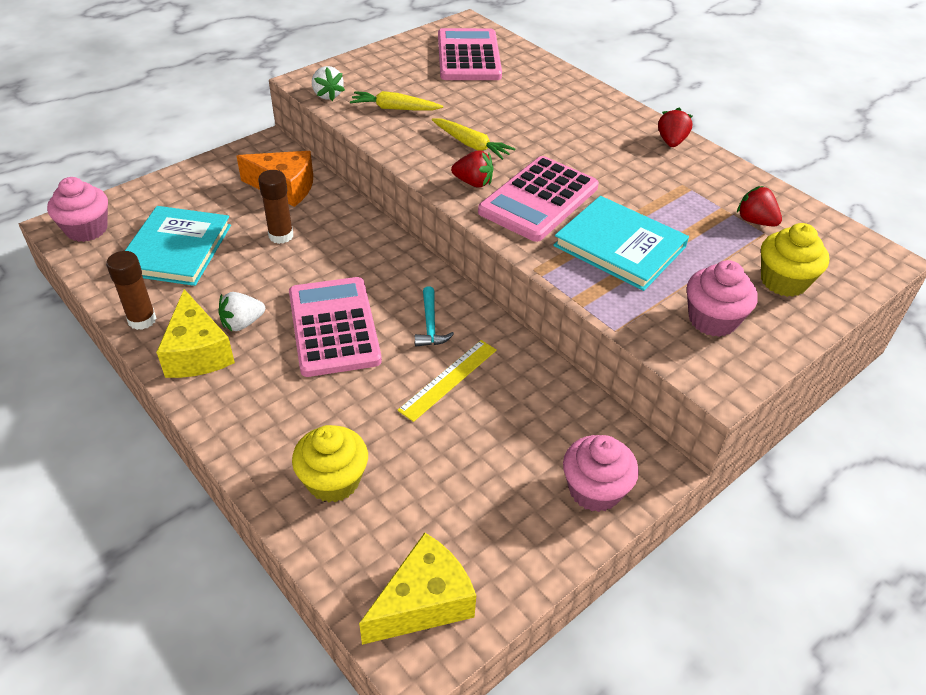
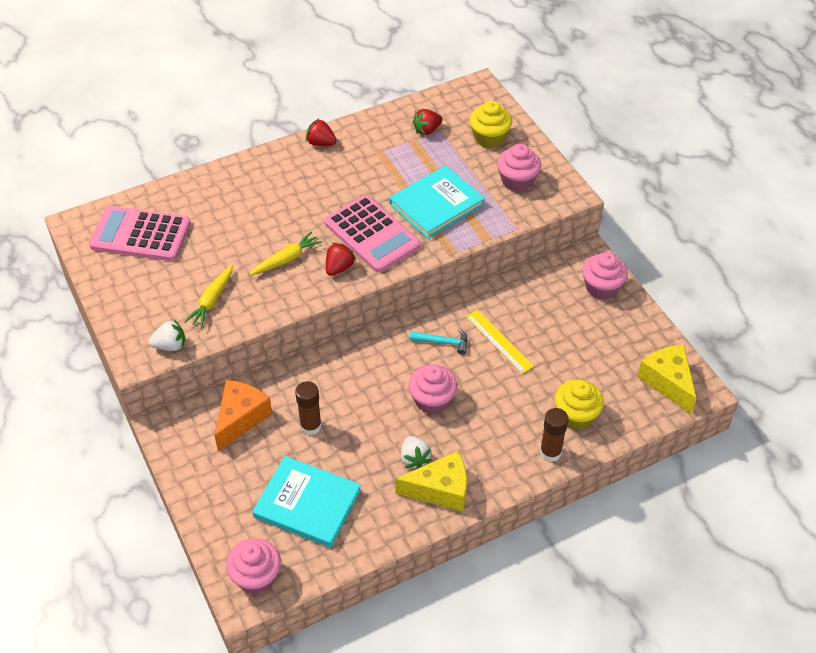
camera: 75 degrees left, 5 degrees up
(142, 320) = (394, 528): brown glue stick -> brown glue stick (550, 452)
(334, 327) = (432, 400): pink calculator -> pink cupcake

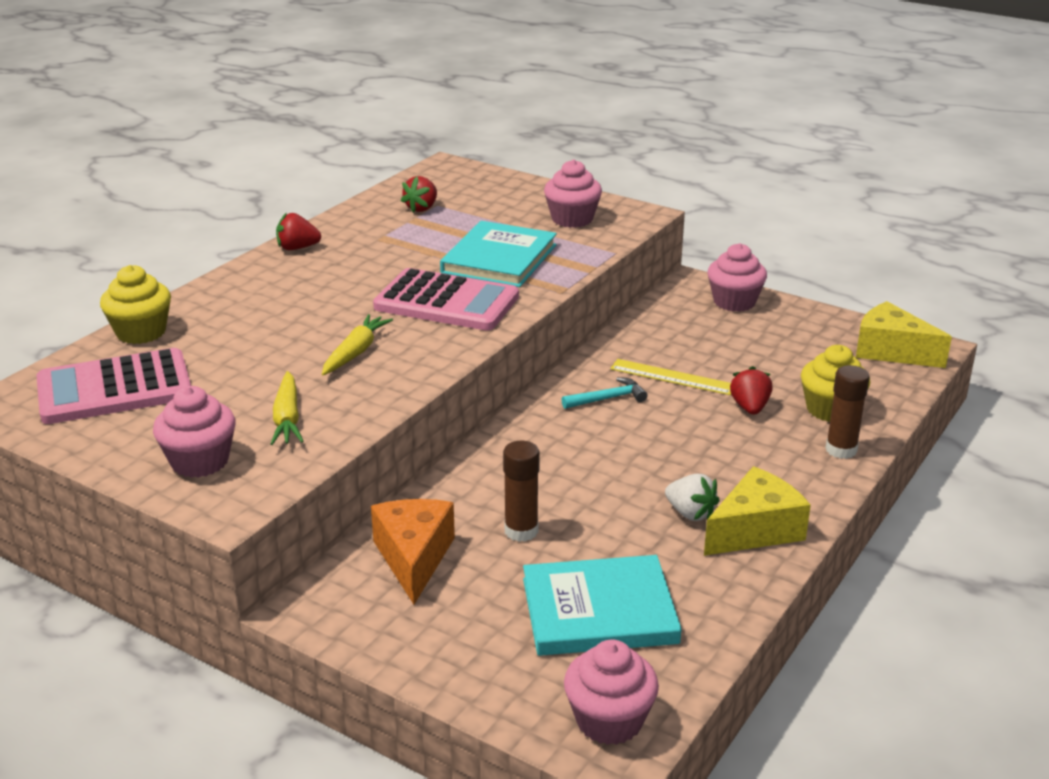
camera: 30 degrees left, 20 degrees down
(170, 345) = (267, 480): white strawberry -> none
(339, 268) = (435, 340): red strawberry -> red strawberry (750, 408)
(432, 400) = (652, 453): pink cupcake -> pink cupcake (200, 461)
(489, 138) = (502, 197): yellow cupcake -> yellow cupcake (141, 332)

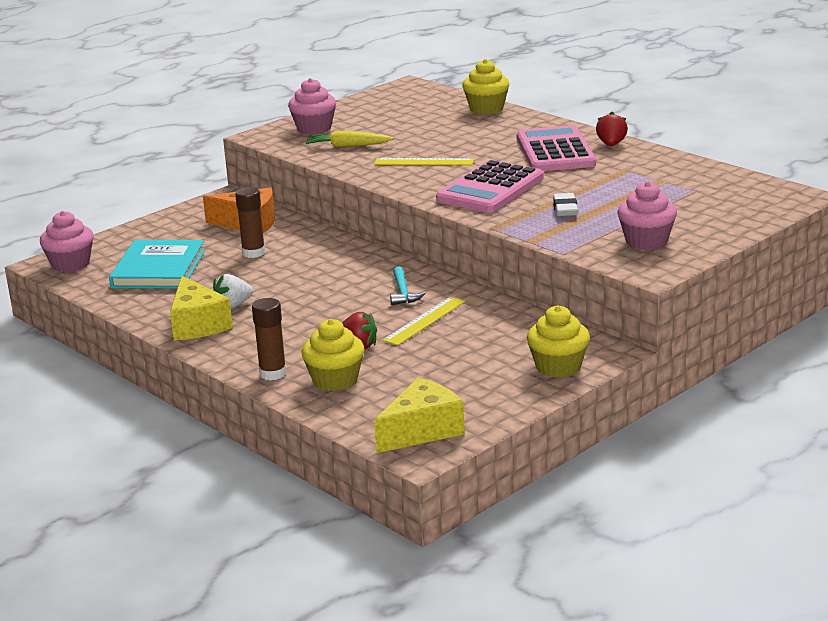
camera: 105 degrees right, 5 degrees down
(114, 388) = (413, 107): pink calculator -> pink calculator (555, 151)
(355, 353) = (424, 162): yellow carrot -> yellow ruler
(422, 208) = (687, 185): red strawberry -> none
(499, 259) = (565, 209): turquoise book -> white eraser
(734, 302) = (558, 367): pink cupcake -> yellow cupcake

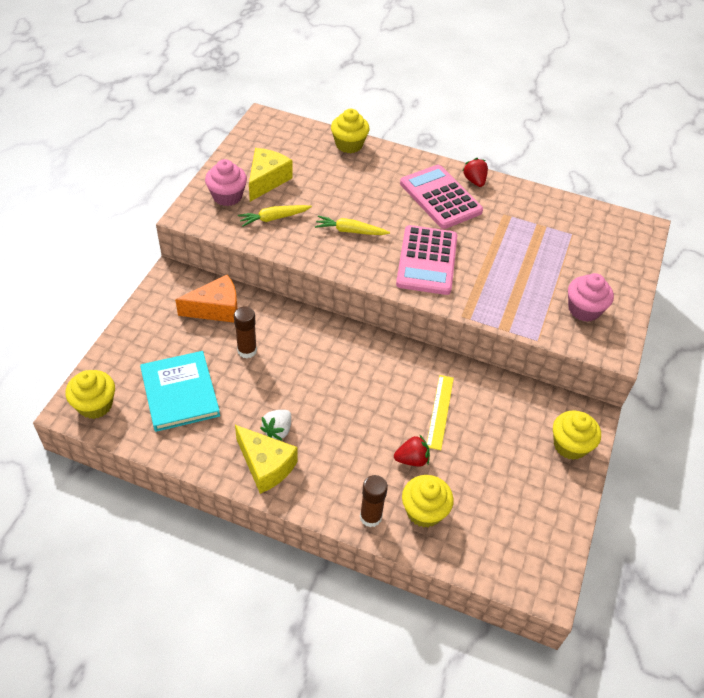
camera: 30 degrees left, 25 degrees up
(70, 264) = (95, 405): pink cupcake -> yellow cupcake
(403, 292) = (400, 377): turquoise hammer -> none
(422, 431) = (529, 558): yellow cheese -> yellow cheese (267, 180)
(424, 162) = (350, 231): yellow ruler -> yellow carrot
(565, 209) = (499, 277): white eraser -> none

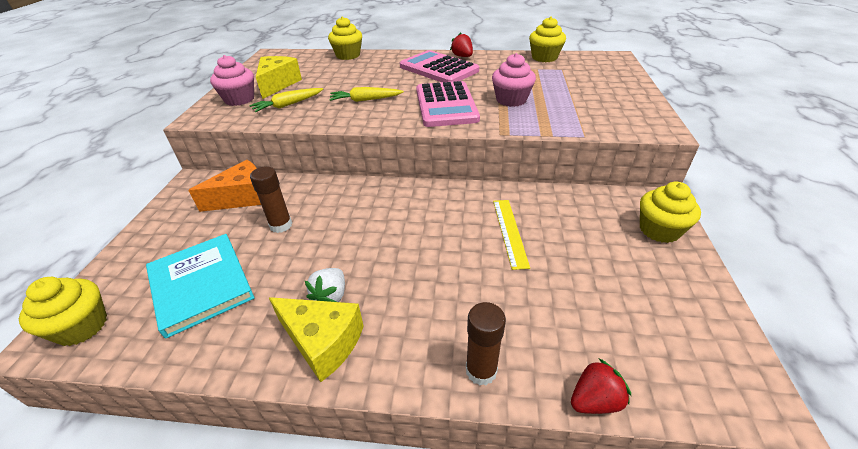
camera: 10 degrees left, 10 degrees down
(412, 459) = (502, 287): red strawberry -> red strawberry (594, 400)
(424, 511) = (545, 343): yellow cupcake -> yellow cupcake (544, 57)
(584, 310) = (609, 108): pink cupcake -> pink cupcake (511, 100)

